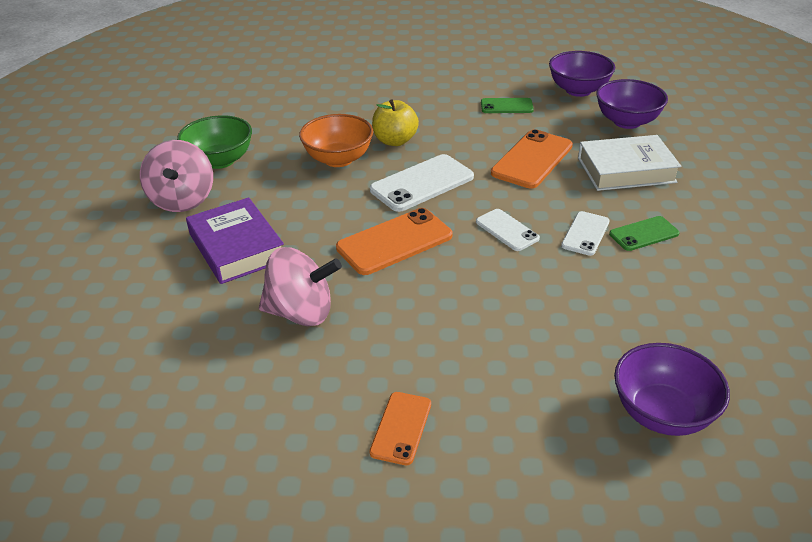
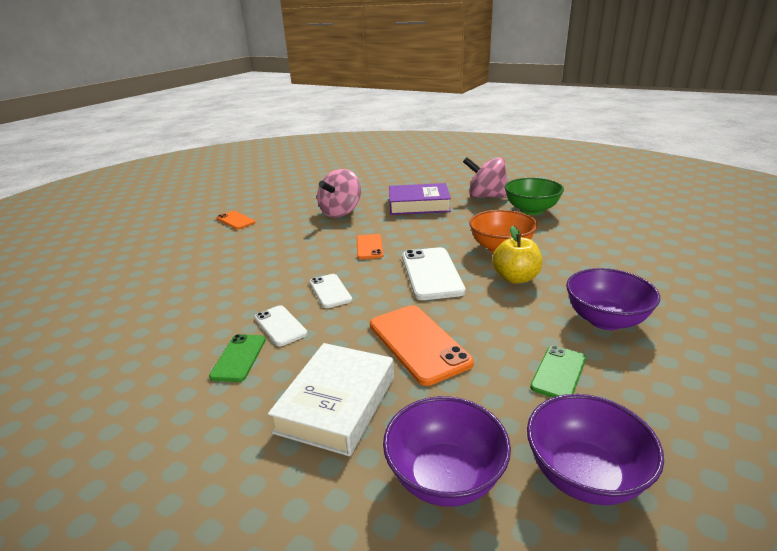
camera: 120 degrees right, 10 degrees down
(394, 242) = (369, 247): orange phone -> orange phone, size x0.59
(507, 230) = (330, 291): white phone -> white phone turned 75 degrees clockwise
(662, 413) = (122, 285): purple bowl -> purple bowl (605, 320)

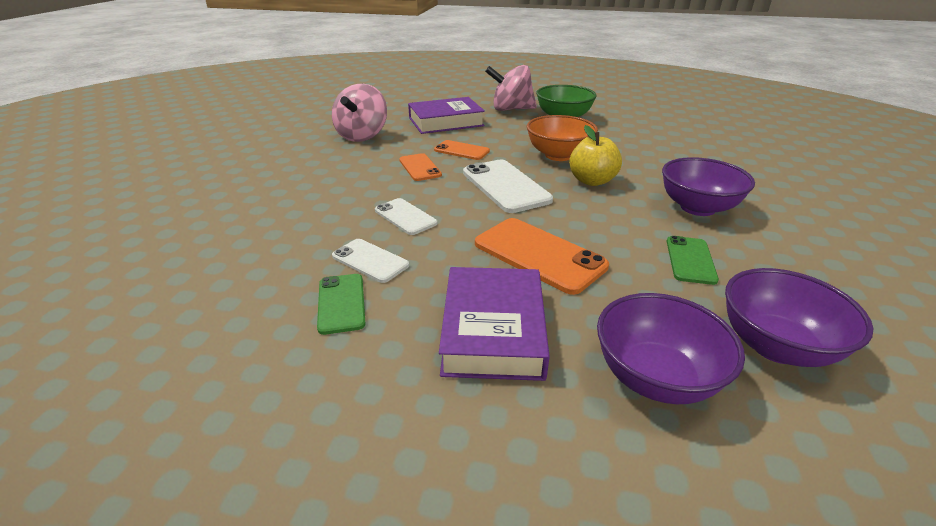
camera: 20 degrees left, 5 degrees up
(235, 220) = (233, 155): orange phone -> orange phone (461, 151)
(336, 403) = (493, 330): white book -> purple book

